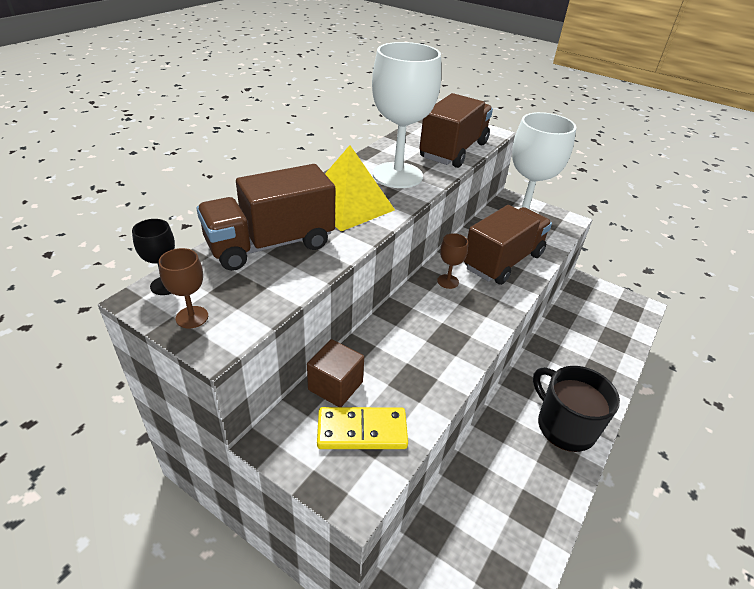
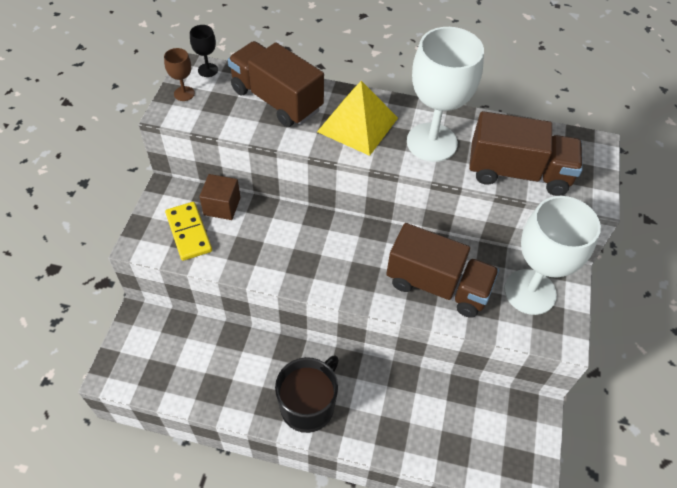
camera: 70 degrees right, 15 degrees up
(448, 281) = (378, 246): brown goblet -> none

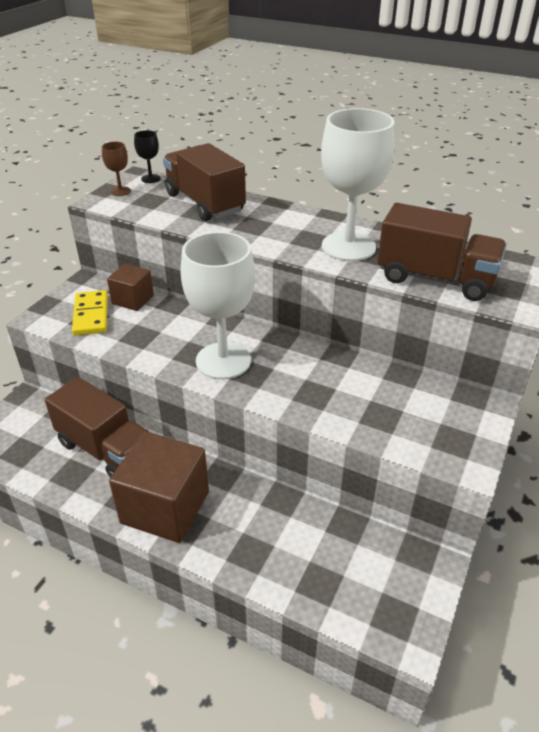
camera: 15 degrees right, 15 degrees down
(308, 405) = (165, 507): black mug -> brown cube
(357, 124) = (276, 227): yellow pyramid -> none
(437, 285) = (331, 392): brown truck -> brown truck (106, 450)
(530, 292) = (437, 413): white goblet -> white goblet (223, 361)

